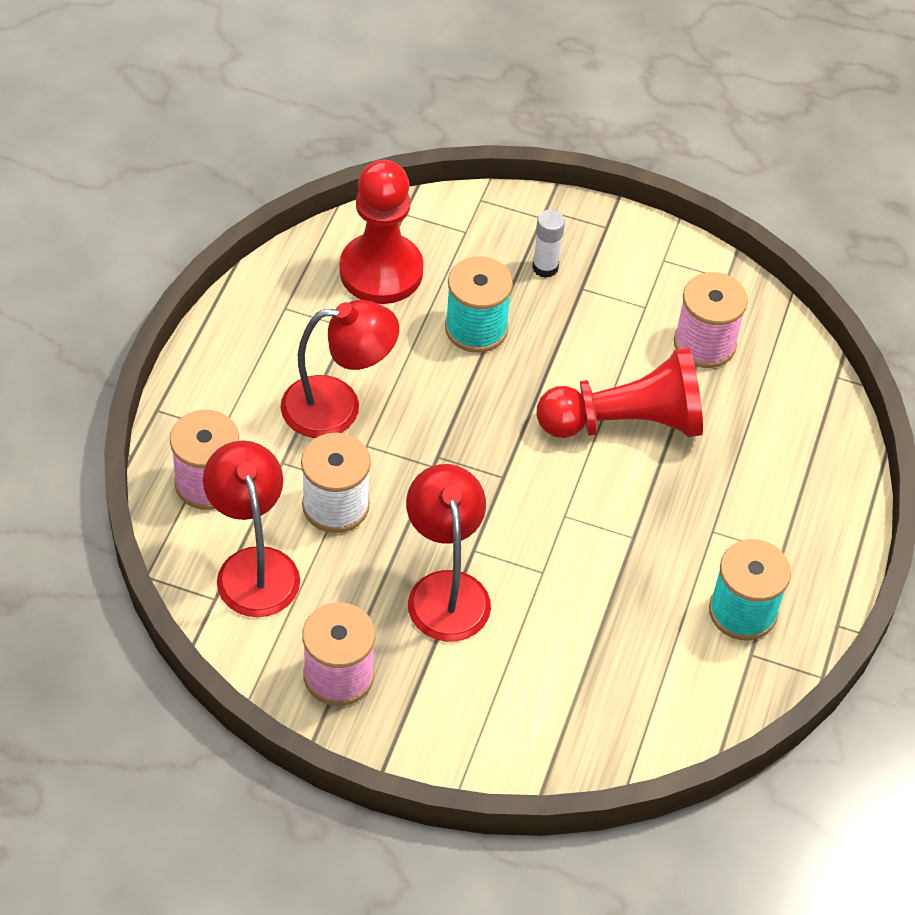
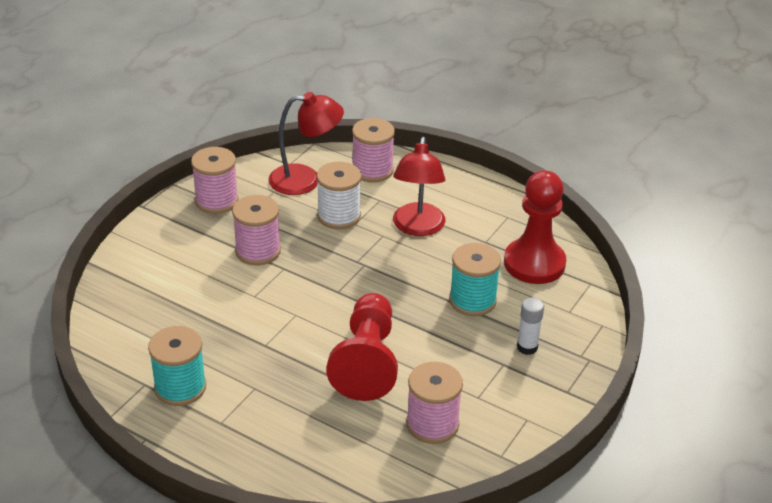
camera: 105 degrees right, 15 degrees down
(446, 590) = (258, 251): red lamp -> pink spool

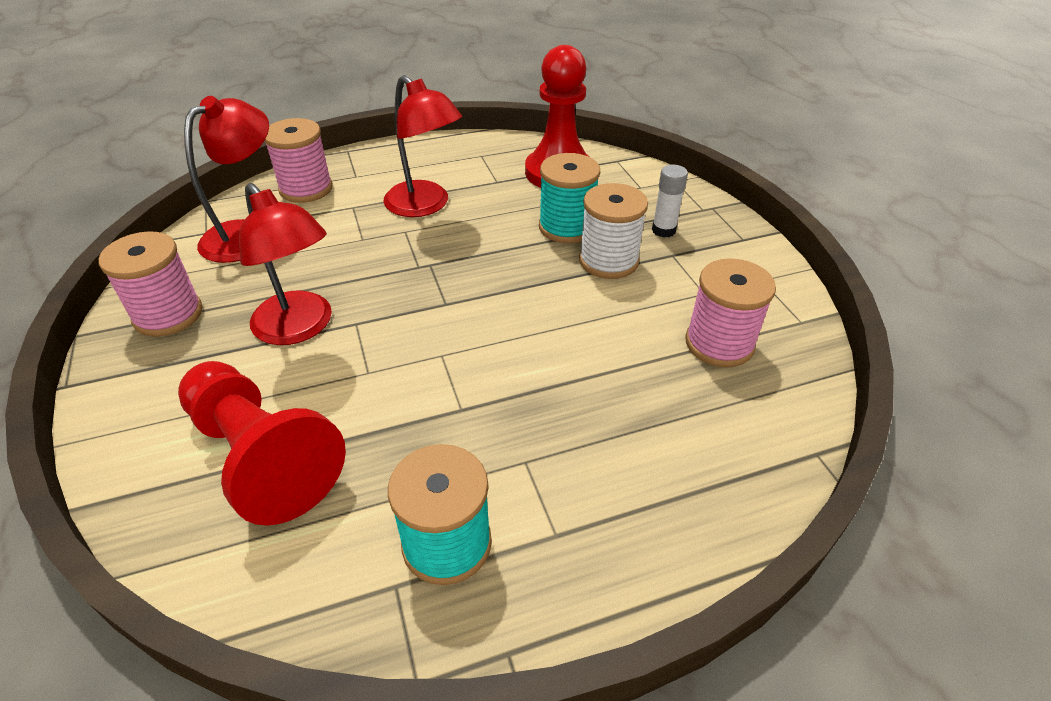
camera: 50 degrees left, 5 degrees up
(258, 251) = (300, 328): pink spool -> red lamp
(339, 216) = (336, 242): white spool -> white spool (608, 261)
(366, 361) = (578, 340): red pawn -> red pawn (262, 457)

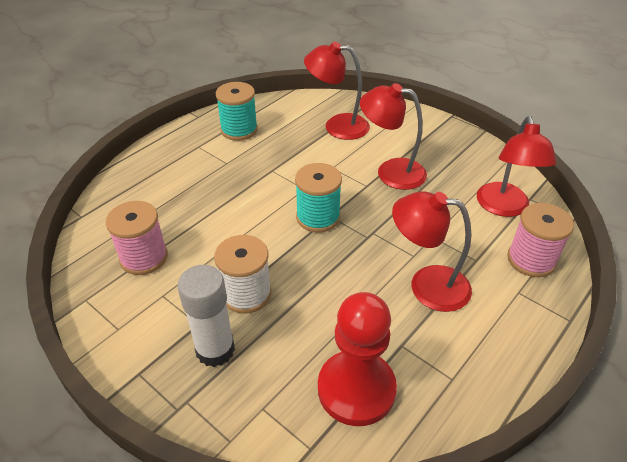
camera: 150 degrees right, 0 degrees up
(168, 315) = (462, 152): pink spool -> none
(262, 457) = (337, 126): red pawn -> red lamp
(566, 227) = (299, 314): turquoise spool -> turquoise spool (318, 217)
(663, 230) = (215, 350): white glue stick -> white glue stick, size x1.67

